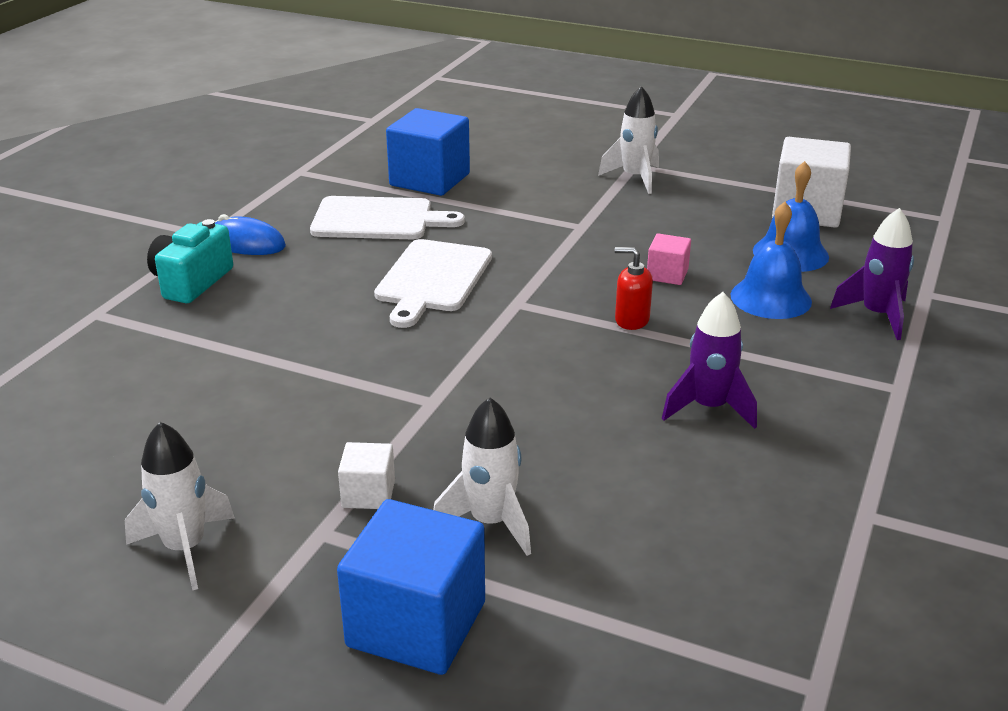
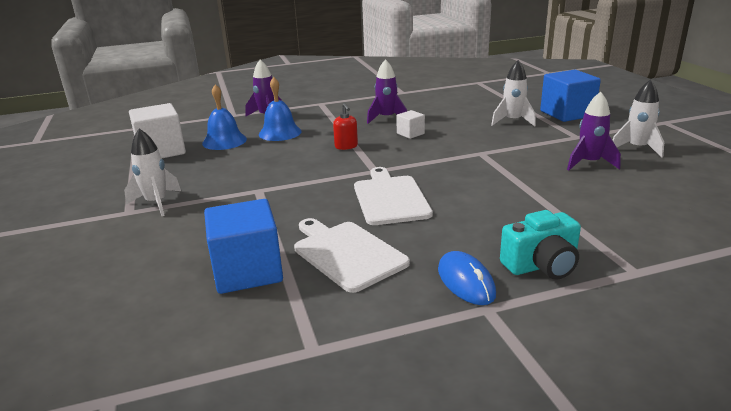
camera: 130 degrees left, 5 degrees down
(245, 460) = (589, 163): none -> purple rocket
(368, 494) = (547, 139): white cube -> white cube (410, 134)
(432, 279) = (390, 198): white cutting board -> white cutting board turned 75 degrees counterclockwise
(667, 274) = (288, 154): pink cube -> none

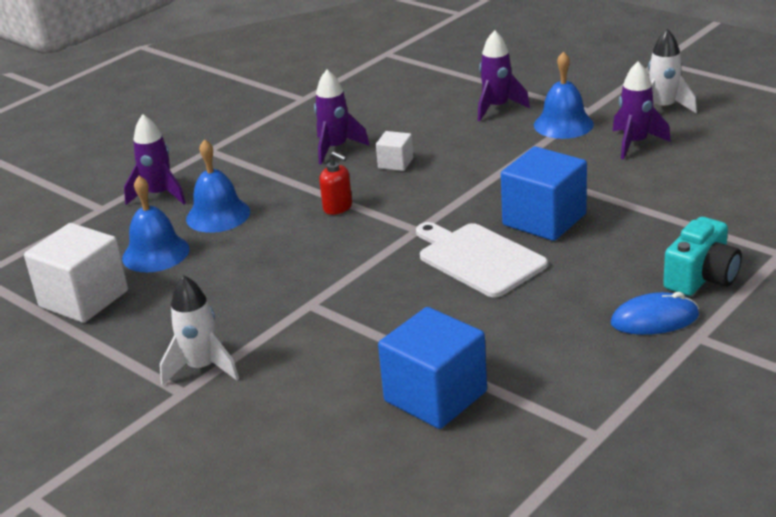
camera: 30 degrees left, 5 degrees up
(347, 253) = (512, 337): white cutting board -> none
(466, 282) = (654, 319): blue mouse -> blue mouse turned 45 degrees counterclockwise
(512, 121) = (497, 108): white rocket -> purple rocket
(547, 140) = (563, 124): none -> blue bell
(567, 113) = (546, 78): blue cube -> blue cube (544, 220)

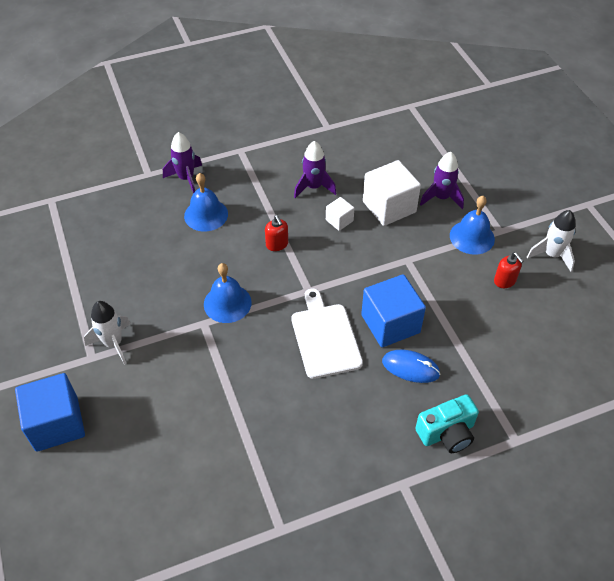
camera: 25 degrees right, 20 degrees up
(84, 299) = (91, 250): white cube -> white cube (389, 207)
(155, 253) = (151, 231): blue bell -> blue bell (227, 303)
(435, 396) = (217, 442): blue cube -> blue cube (57, 424)
(635, 143) = (505, 281): purple rocket -> red soap dispenser
(654, 319) = (388, 453): blue mouse -> blue mouse (410, 368)

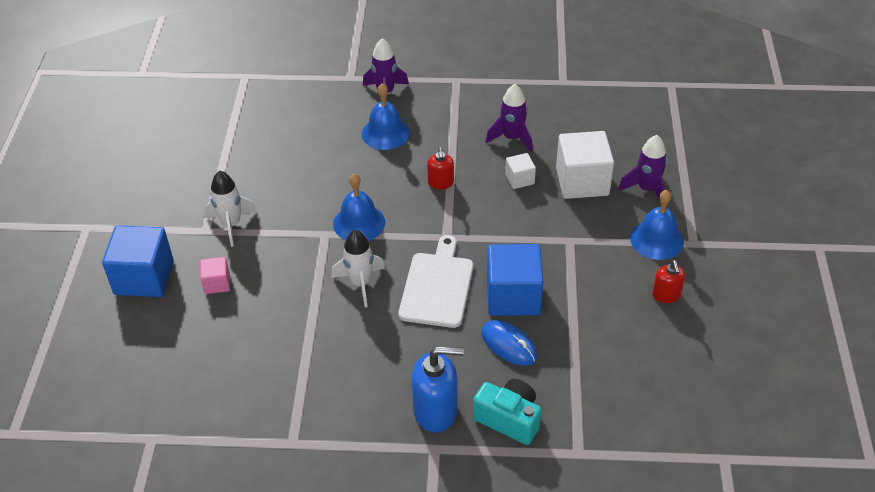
camera: 25 degrees right, 5 degrees down
(130, 404) = (217, 283): none -> pink cube
(385, 449) = (436, 411): none -> blue soap dispenser
(447, 433) = (509, 419): turquoise camera -> turquoise camera turned 150 degrees counterclockwise
(551, 255) = (738, 286): white rocket -> white rocket (360, 283)

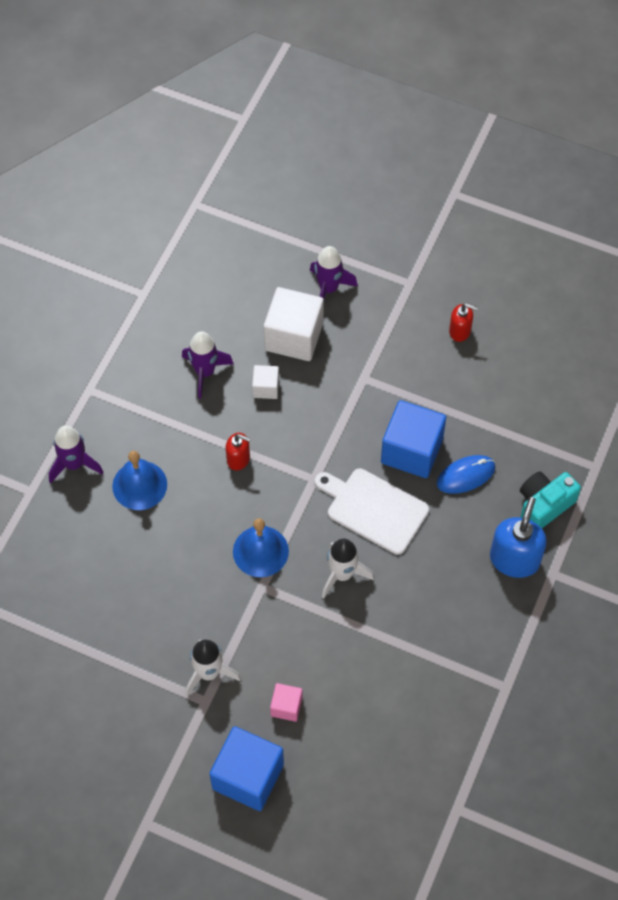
camera: 70 degrees left, 15 degrees up
(656, 239) = (393, 309): blue bell -> none

